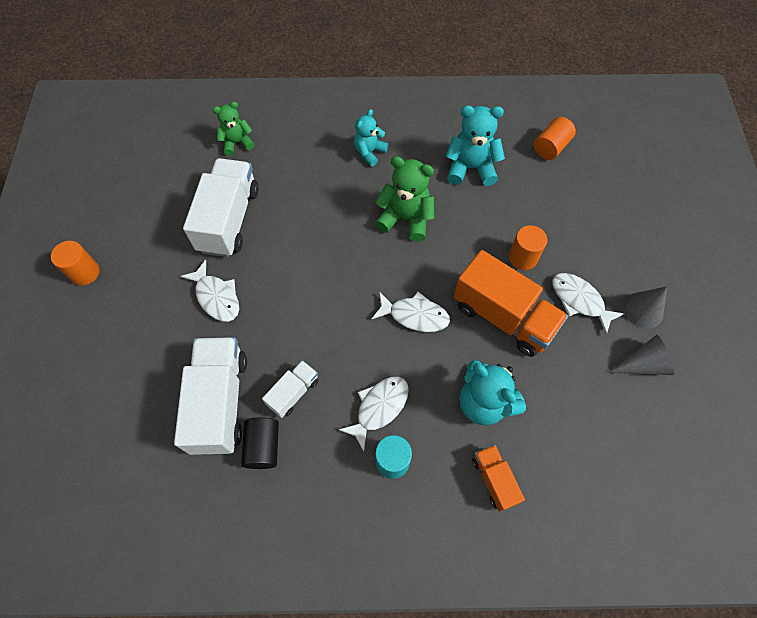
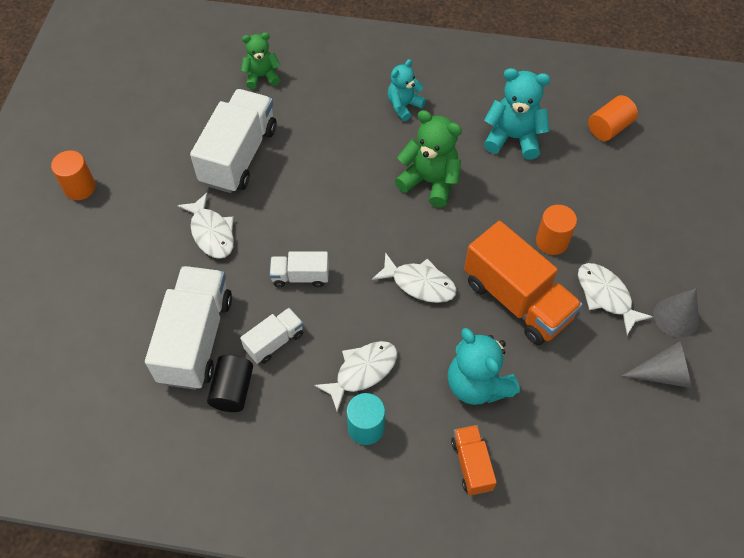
camera: 10 degrees right, 5 degrees down
(306, 326) = (300, 276): none -> white truck

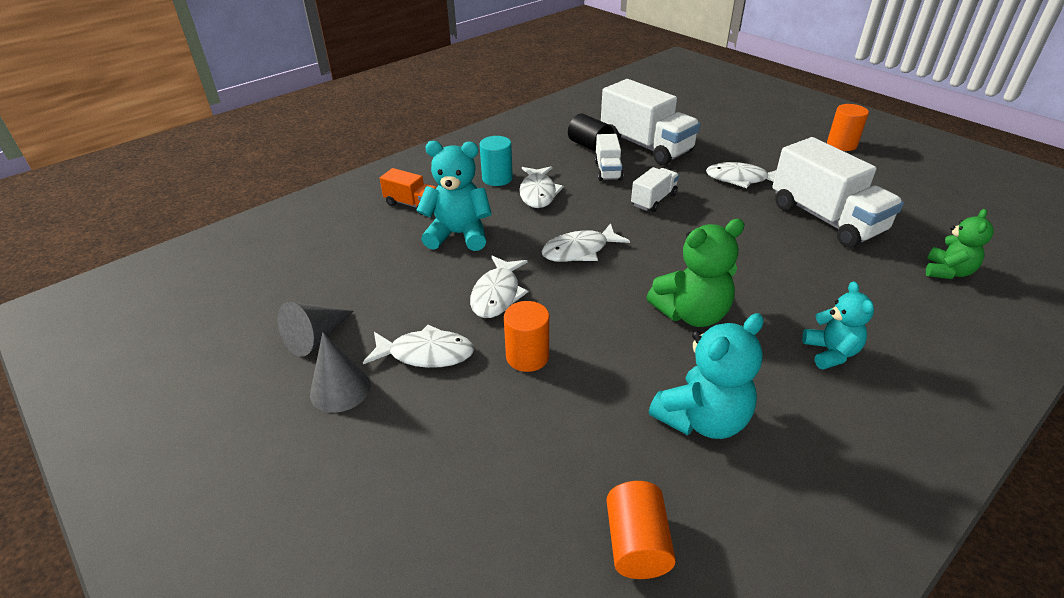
camera: 130 degrees right, 20 degrees down
(517, 300) = (497, 294): orange truck -> white fish

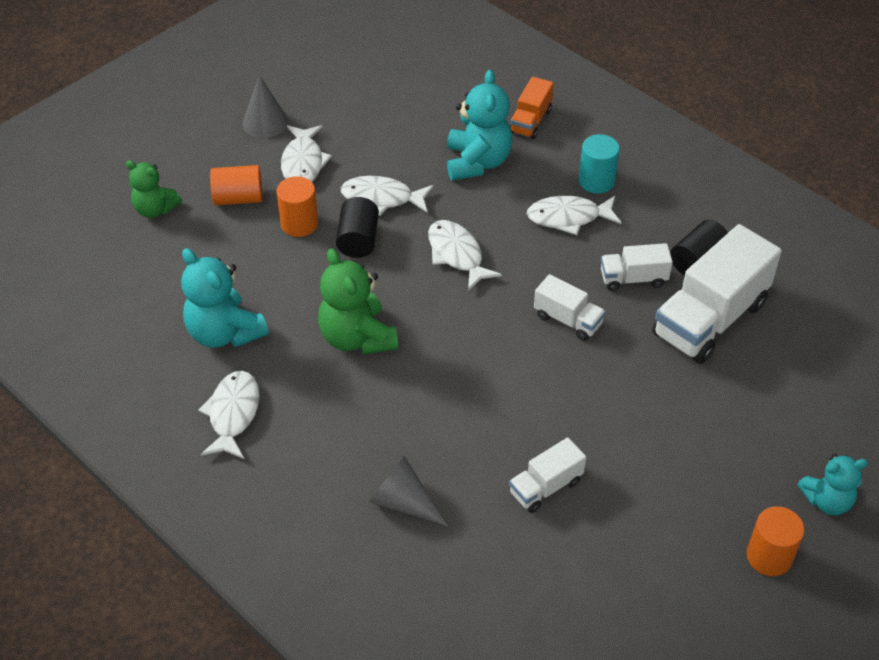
camera: 85 degrees right, 10 degrees up
(316, 337) = (322, 97): grey cone -> grey cone (403, 502)
(557, 312) = (358, 240): none -> black cylinder
(637, 544) = (118, 288): orange cylinder -> orange cylinder (238, 198)
(740, 179) = (634, 413): white fish -> white fish (233, 414)
(825, 219) = (545, 487): white truck -> white truck, size x0.51
(830, 353) = (302, 437): turquoise teddy bear -> turquoise teddy bear (827, 501)
(947, 272) = (440, 585): green teddy bear -> green teddy bear (155, 209)

